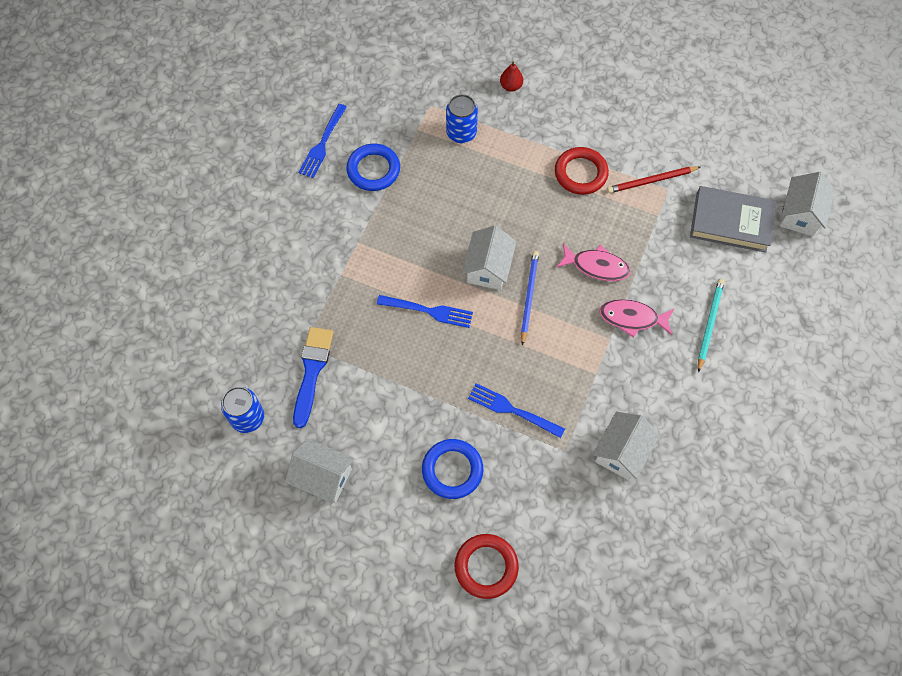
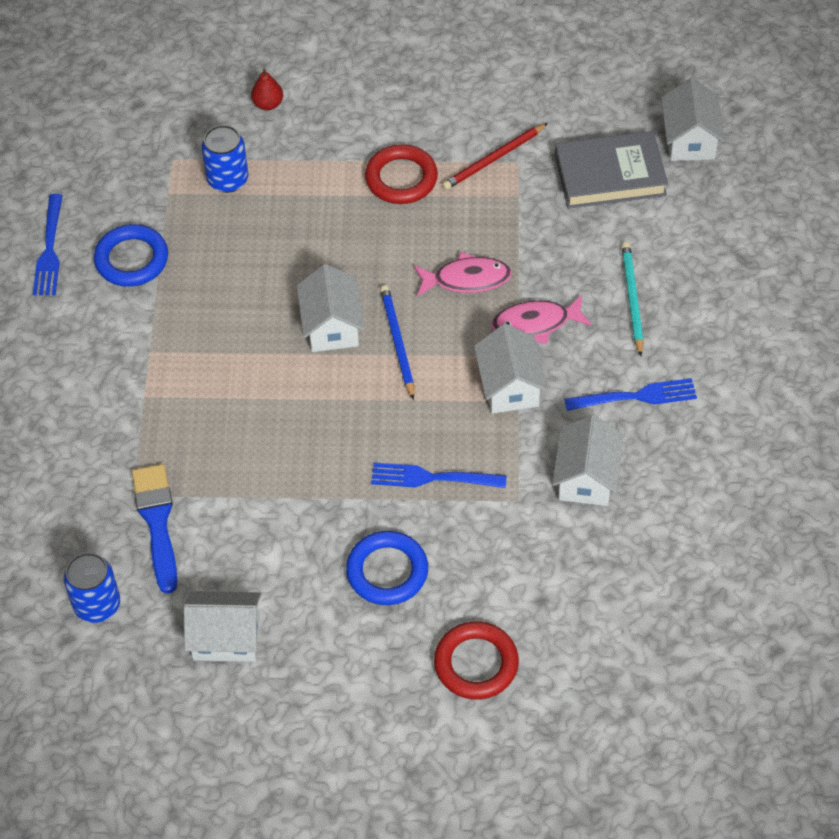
camera: 20 degrees left, 10 degrees down
(428, 311) = (276, 401): blue fork -> blue fork (635, 397)
(594, 360) = (509, 386): none -> white house

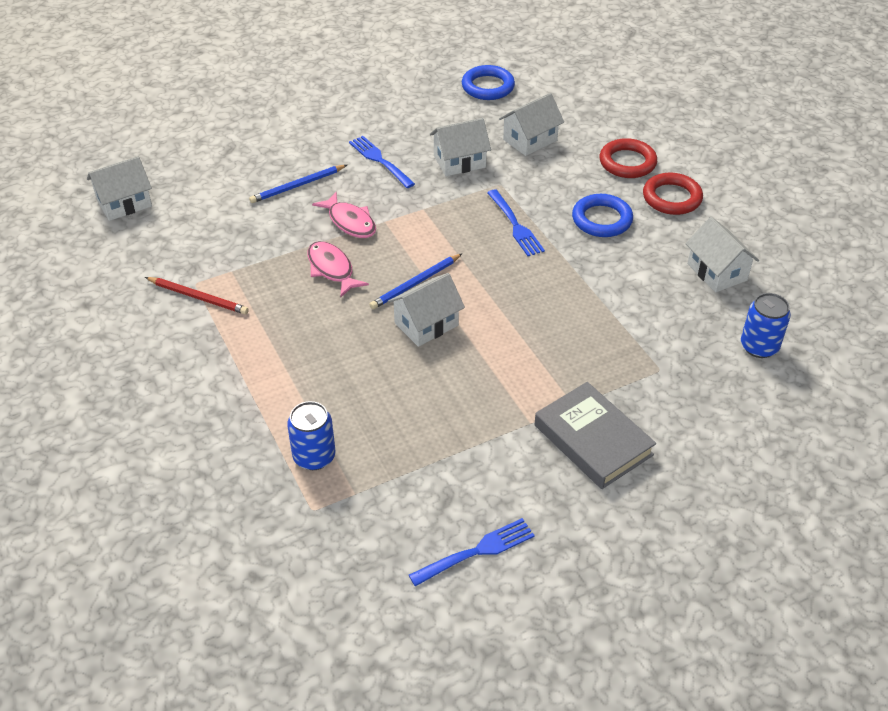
camera: 120 degrees left, 10 degrees down
(132, 259) = (446, 482): blue ring -> blue ring (488, 87)
(157, 522) = (669, 345): blue brush -> none
(268, 104) = (205, 469): red pear -> none
(401, 178) = (249, 343): red ring -> red ring (672, 198)
(509, 386) = (413, 216): white house -> white house (530, 140)
(610, 175) = (183, 231): grey book -> grey book (593, 440)
(632, 299) = (298, 186): turquoise pencil -> blue pencil

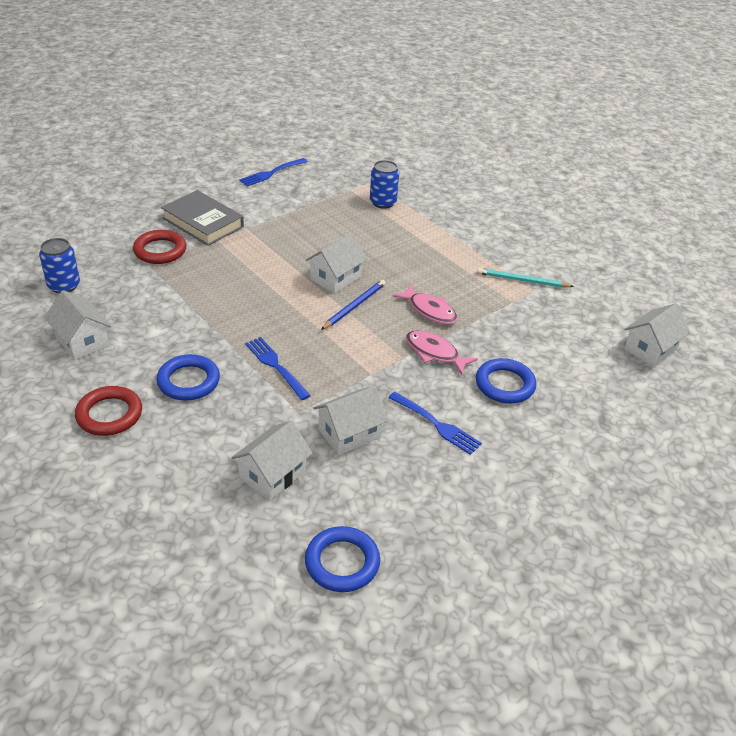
camera: 165 degrees right, 5 degrees down
(198, 297) = (522, 280): red pencil -> turquoise pencil
(298, 186) = (505, 384): blue pencil -> blue ring
(627, 162) = (154, 456): red ring -> red ring (160, 251)

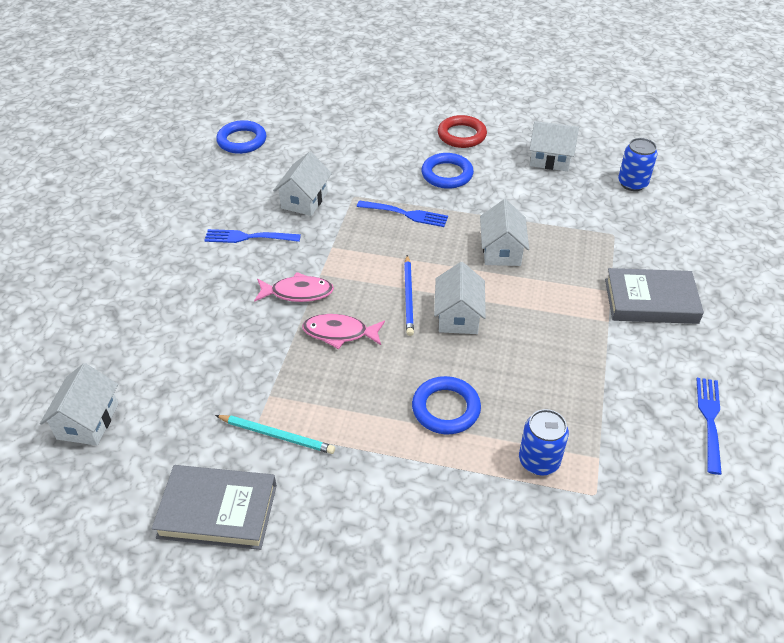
camera: 145 degrees right, 5 degrees up
(160, 251) = (629, 250): red ring -> none
(272, 475) = (326, 156): white house -> white house (501, 251)
(505, 384) = (216, 297): blue ring -> blue ring (446, 408)
(522, 280) = (276, 435): turquoise pencil -> turquoise pencil turned 45 degrees clockwise
(582, 267) = (218, 511): none -> grey book

